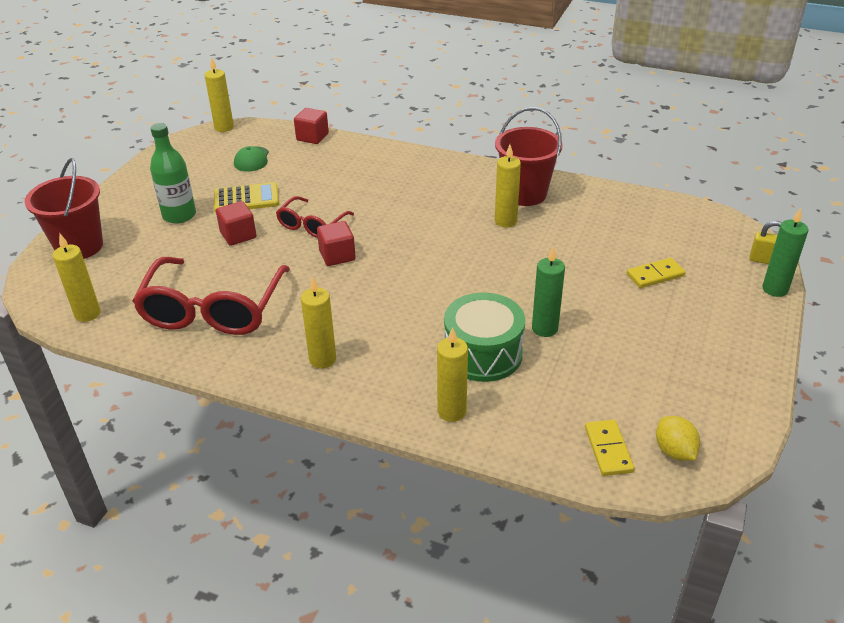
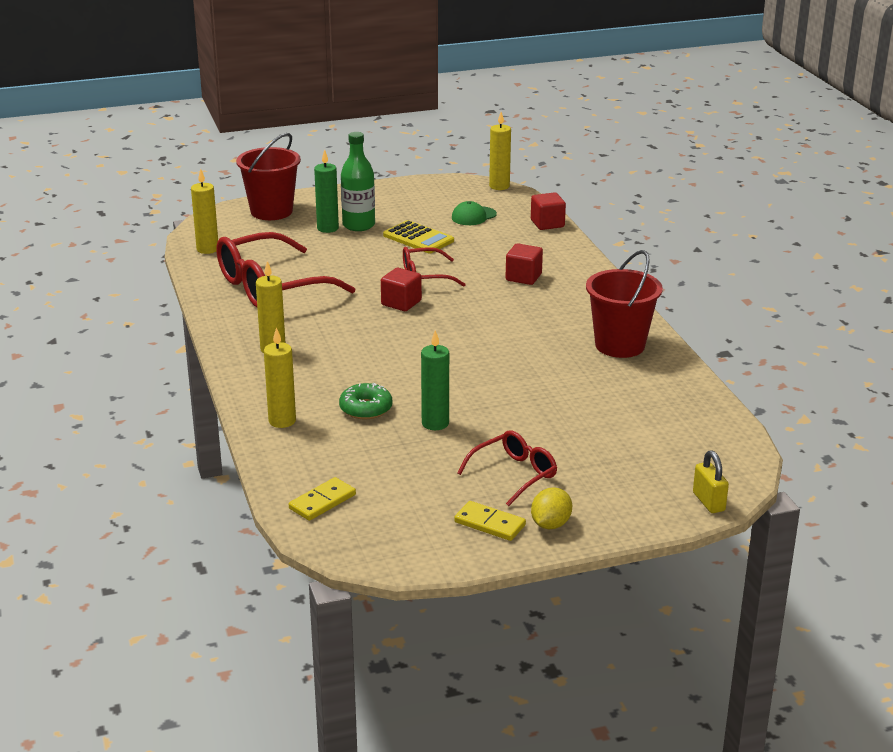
camera: 50 degrees right, 10 degrees down
(238, 235) = (368, 256): red cube -> red cube (523, 277)
(483, 354) = (366, 408): green drum -> green donut
(505, 221) = (561, 352): yellow candle -> none
(655, 275) = (591, 450): yellow domino -> yellow domino (490, 523)
(657, 326) = (514, 474): none -> red glasses
(674, 451) = (357, 532): yellow lemon -> yellow lemon (550, 524)
(775, 289) = (665, 519): green candle -> green candle (327, 228)

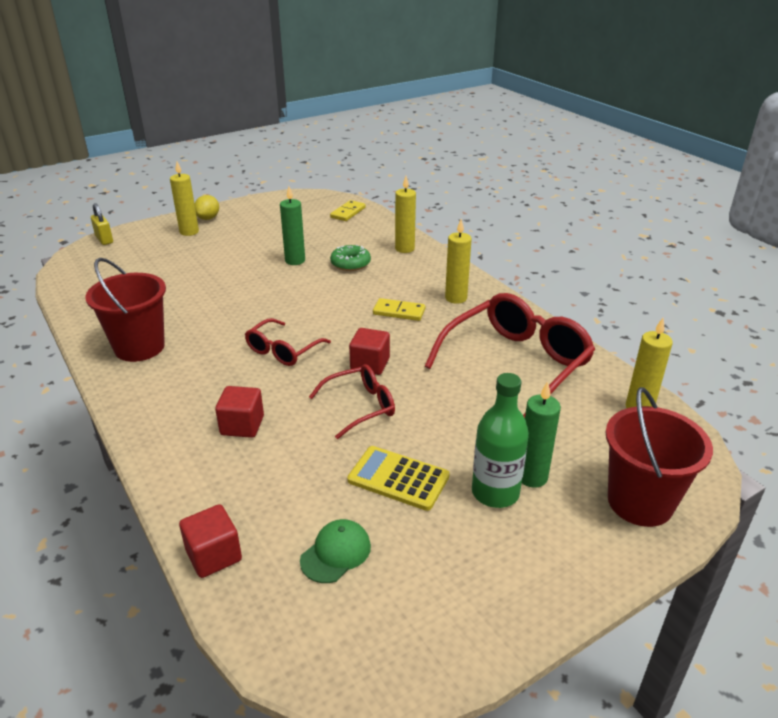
camera: 165 degrees right, 5 degrees up
(490, 523) = (245, 214): yellow domino -> yellow domino (399, 312)
(499, 186) = (312, 675): yellow candle -> yellow candle (189, 232)
(514, 474) = (232, 239): red glasses -> red glasses (283, 351)

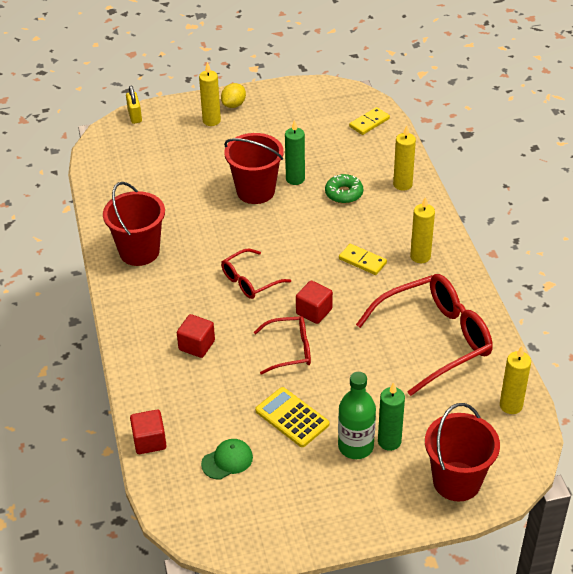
camera: 20 degrees right, 10 degrees up
(257, 276) = (255, 191): none -> red bucket

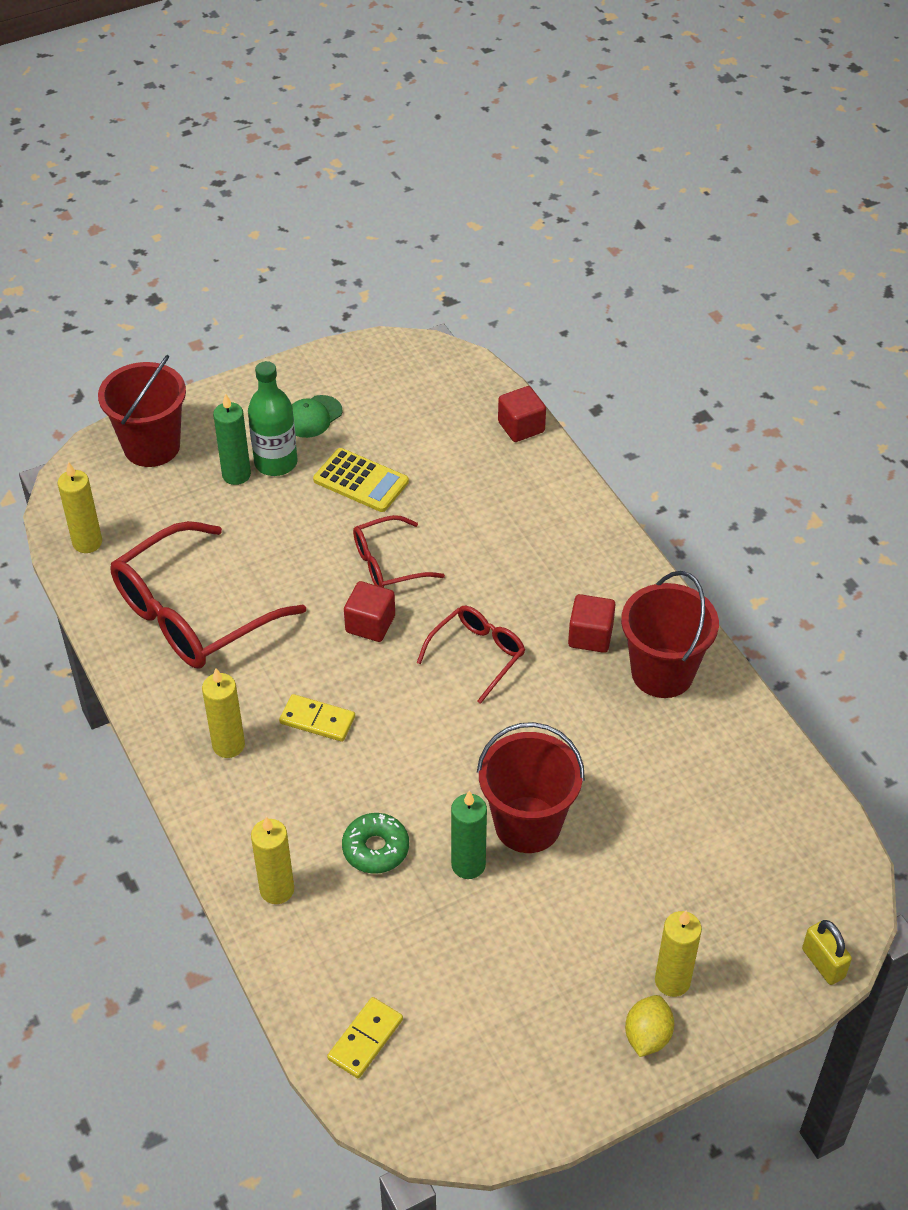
camera: 165 degrees right, 5 degrees up
(196, 345) = (514, 547): red cube -> red cube (590, 636)
(227, 460) = (422, 423): green cap -> green cap (313, 417)

